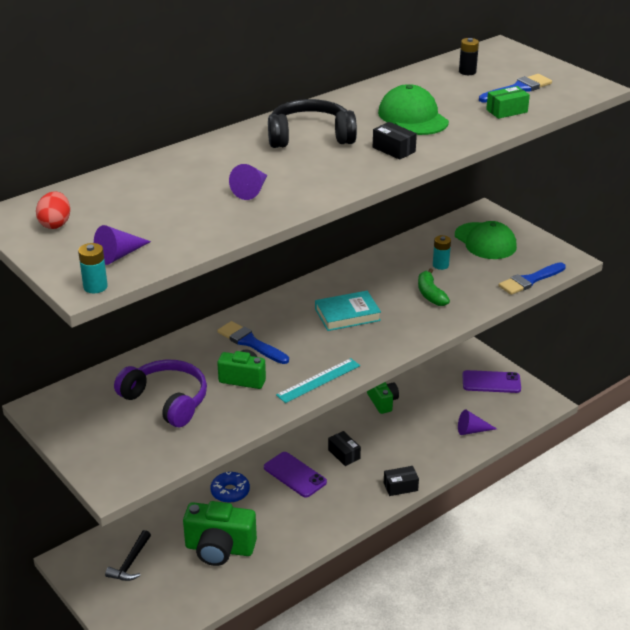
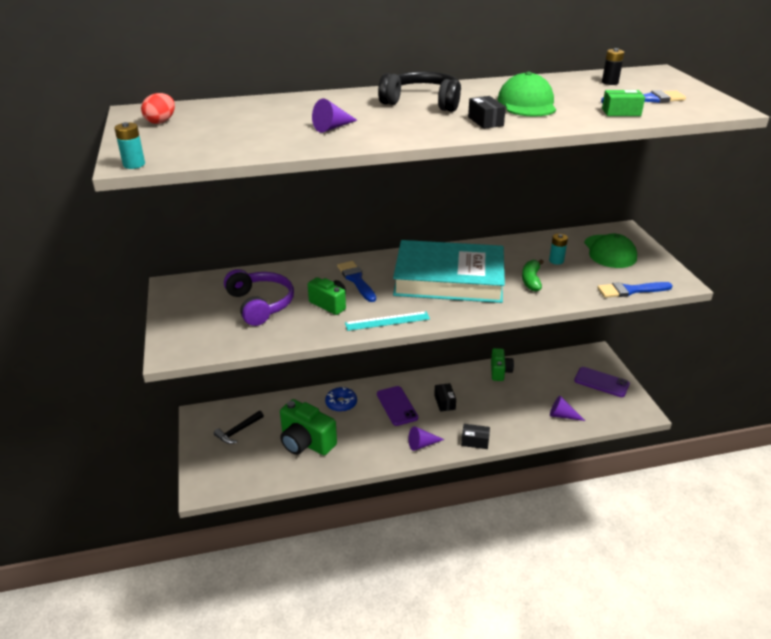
camera: 25 degrees right, 0 degrees up
(119, 255) = (179, 148): purple cone -> purple cone (422, 444)
(347, 315) = (449, 279): turquoise book -> turquoise book, size x2.14

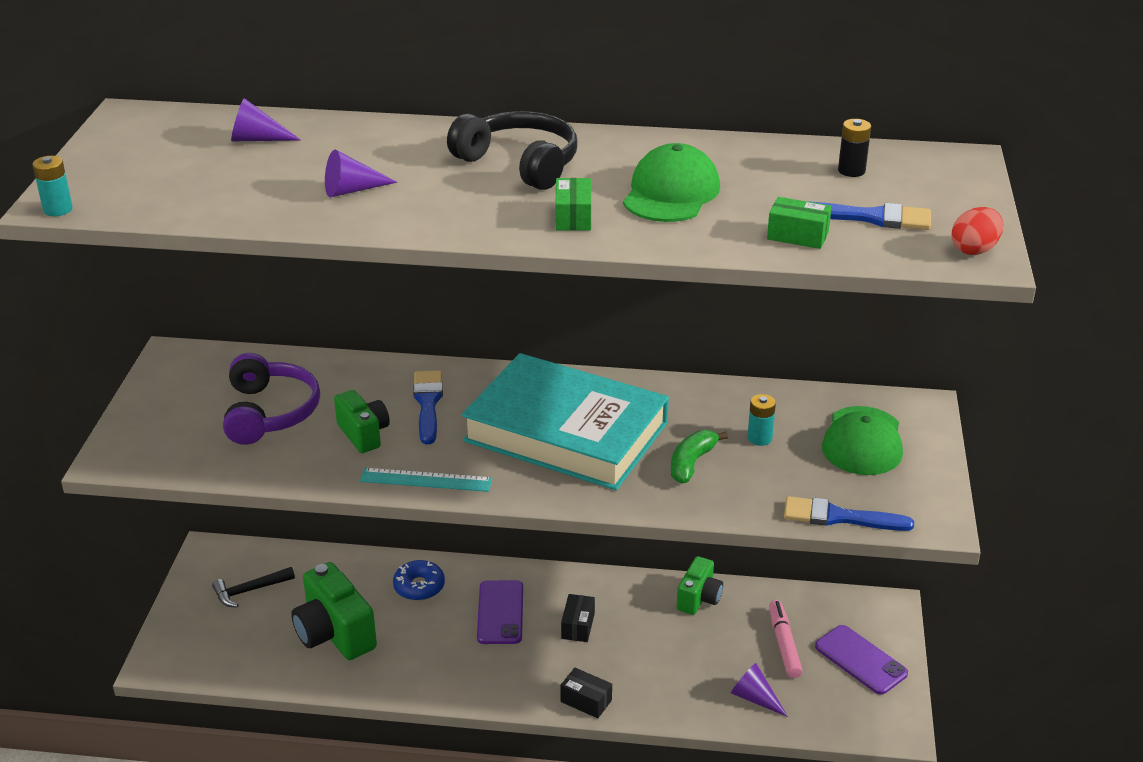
camera: 20 degrees right, 0 degrees up
(161, 122) = (144, 140): red egg -> red egg (974, 250)
(422, 444) = (502, 683): purple cone -> purple cone (257, 139)
(485, 121) = (573, 217): black box -> green box
(558, 384) = (784, 644): none -> pink marker

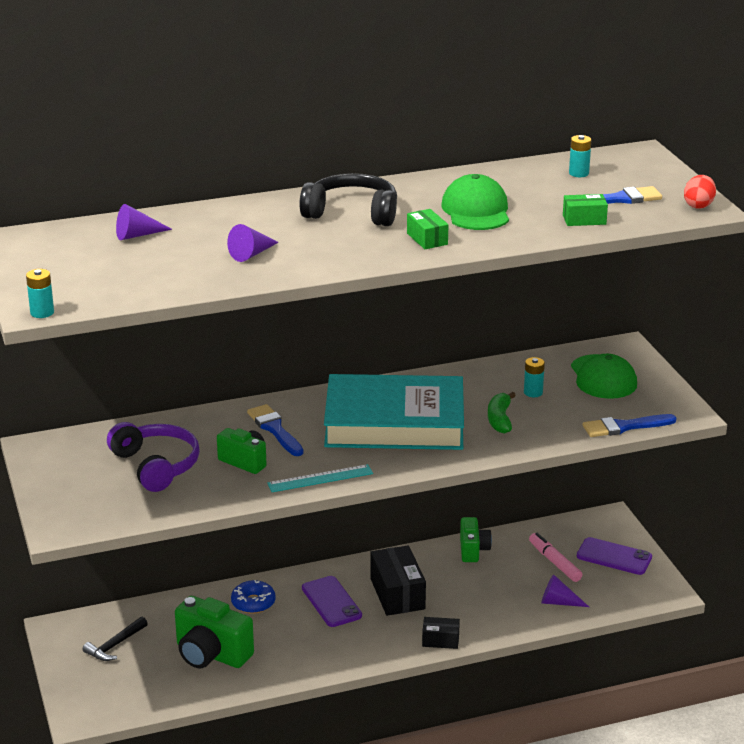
camera: 25 degrees left, 5 degrees down
(578, 626) = (397, 594): black box -> black box, size x1.81
(851, 171) = (578, 173): black battery -> turquoise battery

